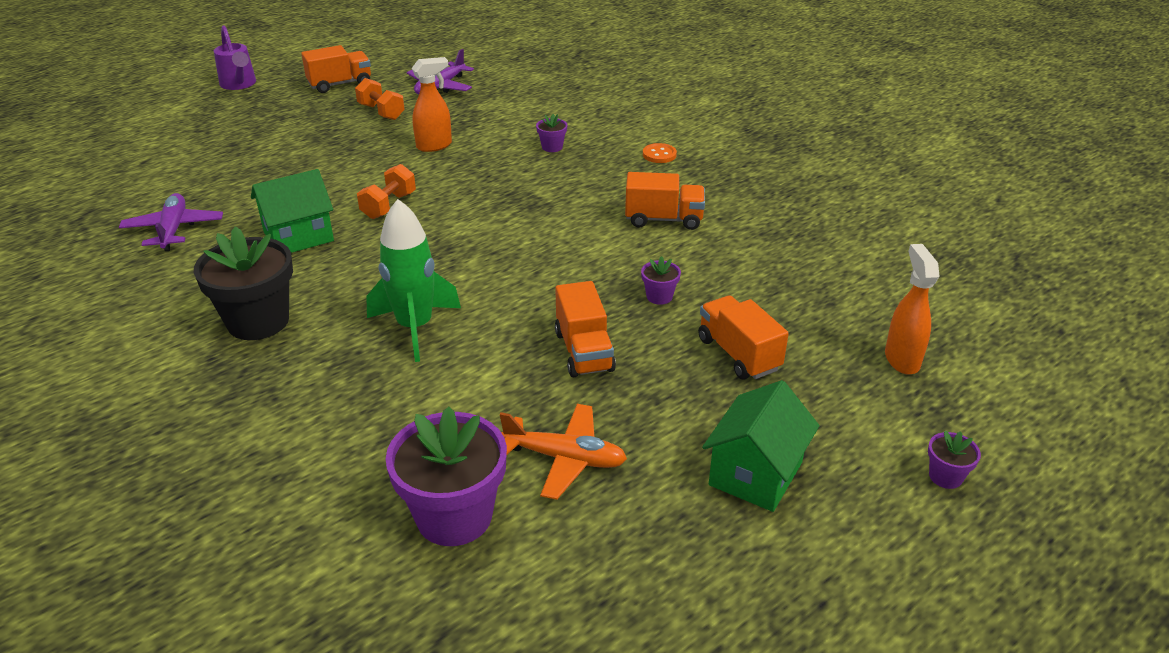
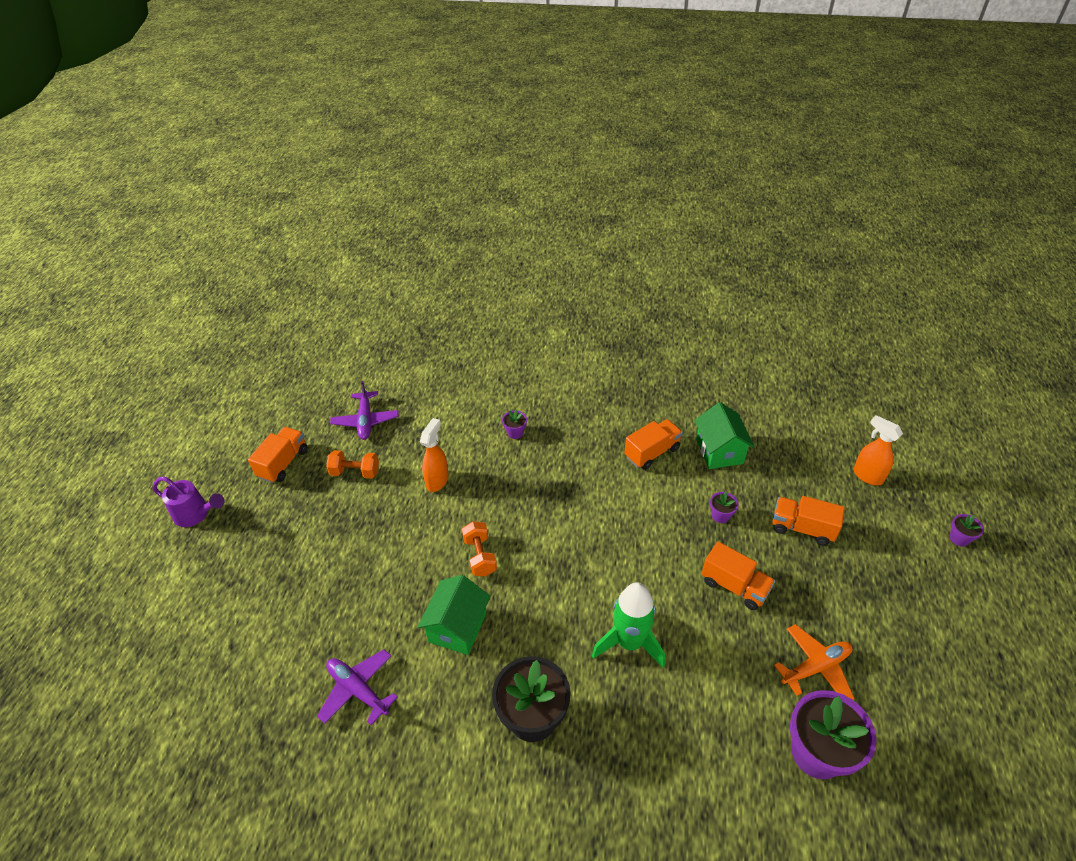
camera: 40 degrees left, 10 degrees up
(659, 155) = (585, 398): orange button -> none
(755, 474) = (897, 602): green house -> green house (719, 451)

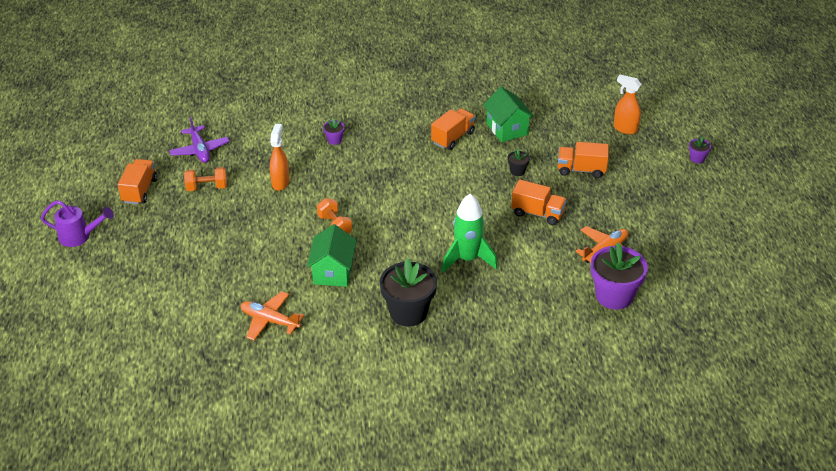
camera: 15 degrees left, 5 degrees down
(358, 690) = (270, 321): purple plane -> orange plane
(720, 515) = (517, 171): purple flower pot -> black flower pot

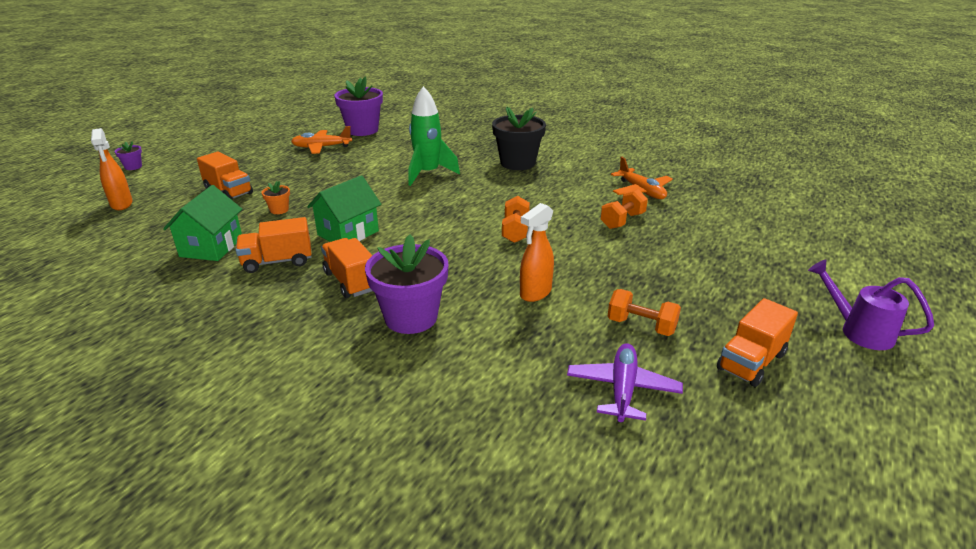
camera: 145 degrees left, 10 degrees down
(265, 273) = (622, 221): none -> orange dumbbell
(333, 272) = (554, 201): green house -> green house (348, 233)
(334, 140) = (411, 317): purple flower pot -> purple flower pot, size x2.24
(517, 171) = (279, 210): black flower pot -> orange flower pot
(537, 213) = (323, 179): orange truck -> orange truck (350, 281)

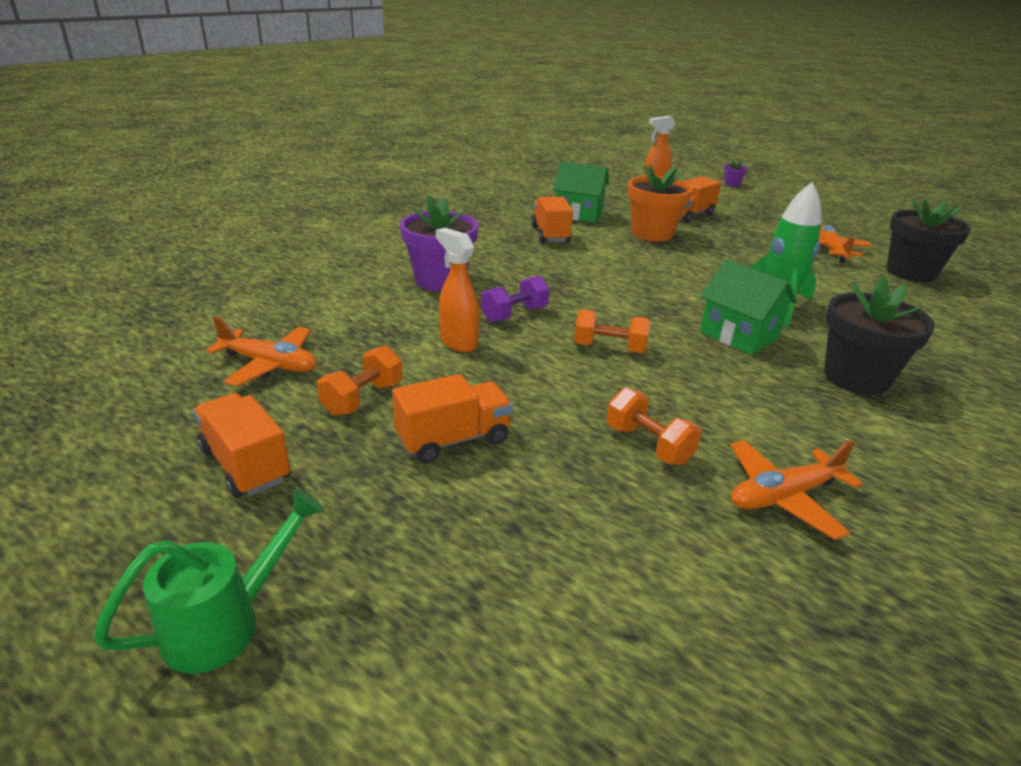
camera: 95 degrees right, 0 degrees up
(279, 210) = (652, 234): orange flower pot -> orange flower pot, size x2.24
(348, 233) = (603, 260): green house -> green house (739, 335)
(350, 281) = (509, 259): orange truck -> orange truck (453, 439)
(362, 130) = (910, 273): purple flower pot -> black flower pot
(475, 271) = (514, 314): none -> purple dumbbell
(622, 389) = (270, 364): purple plane -> orange plane
(859, 331) = (225, 623): purple watering can -> green watering can

